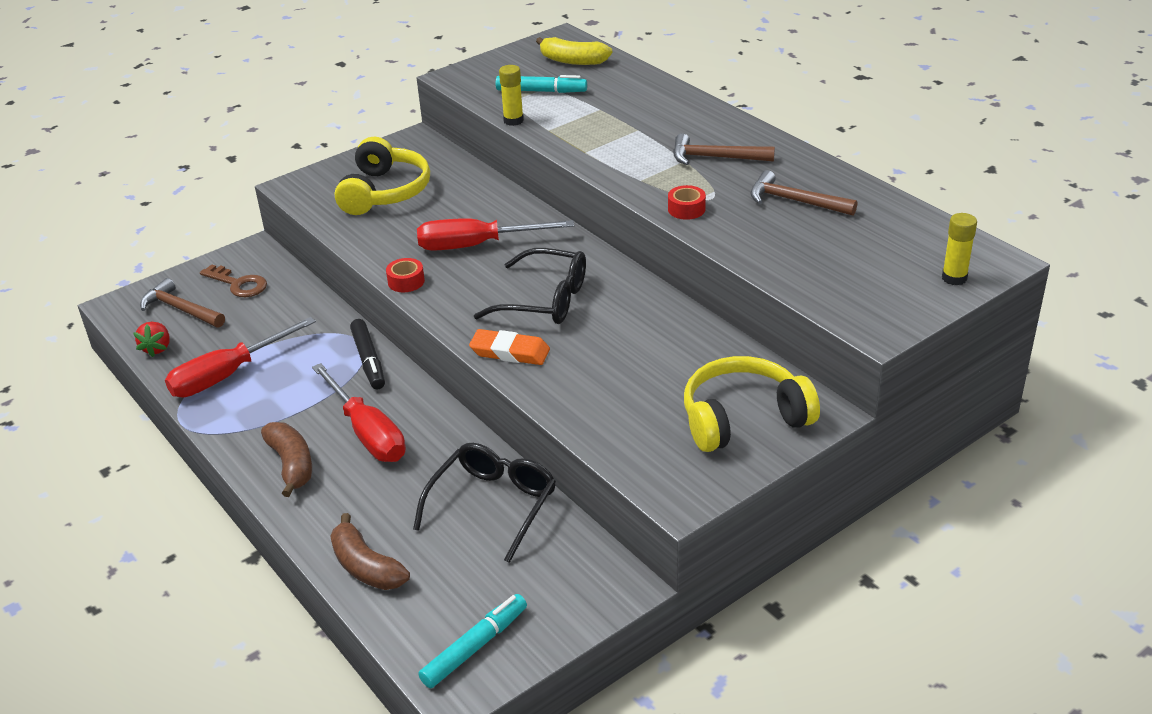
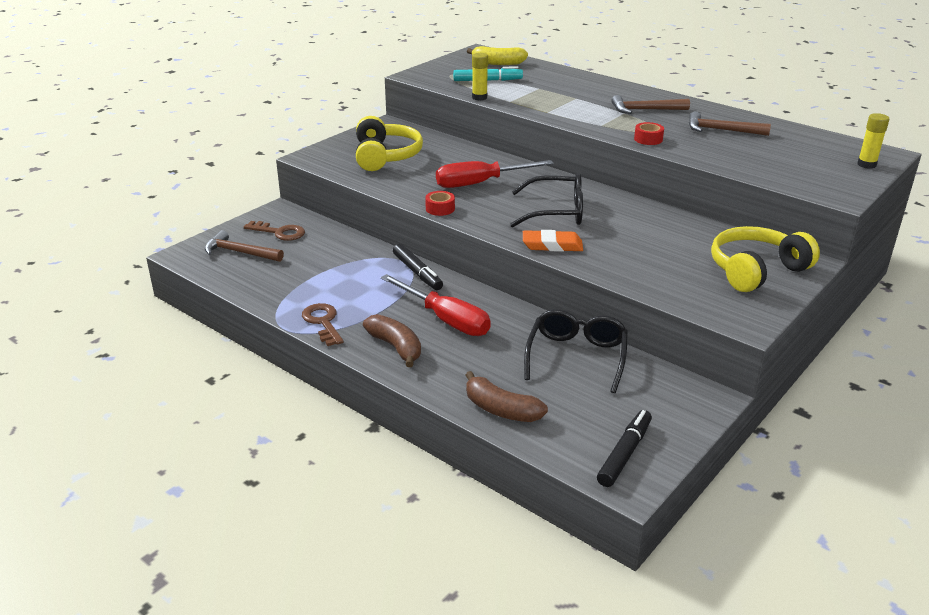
camera: 15 degrees left, 5 degrees down
(157, 348) = (234, 280): red strawberry -> none
(227, 420) = (323, 322): none -> brown key
(228, 375) = (306, 292): red screwdriver -> none
(475, 647) = (624, 454): turquoise marker -> black marker

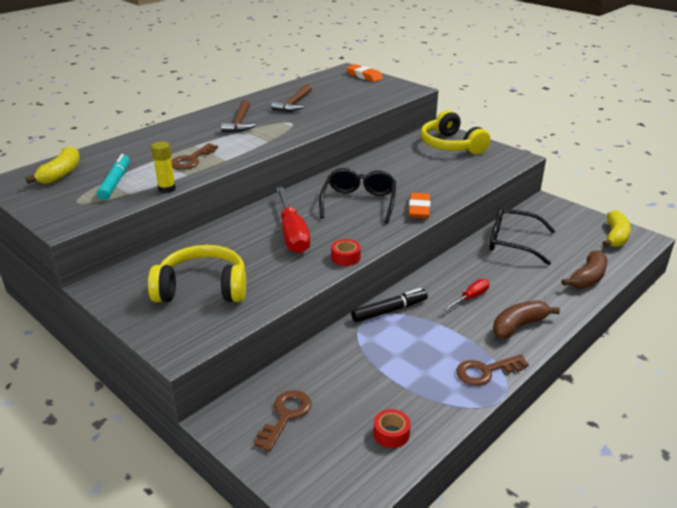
camera: 85 degrees left, 0 degrees up
(240, 252) = (334, 450): brown hammer -> none
(445, 319) = (470, 297): red screwdriver -> red screwdriver, size x0.53
(542, 100) = (191, 160): none -> brown key
(624, 454) = (615, 236): black marker -> yellow banana
(648, 139) = (305, 128): red tape -> red tape (391, 434)
(866, 164) = (364, 76): yellow glue stick -> orange eraser

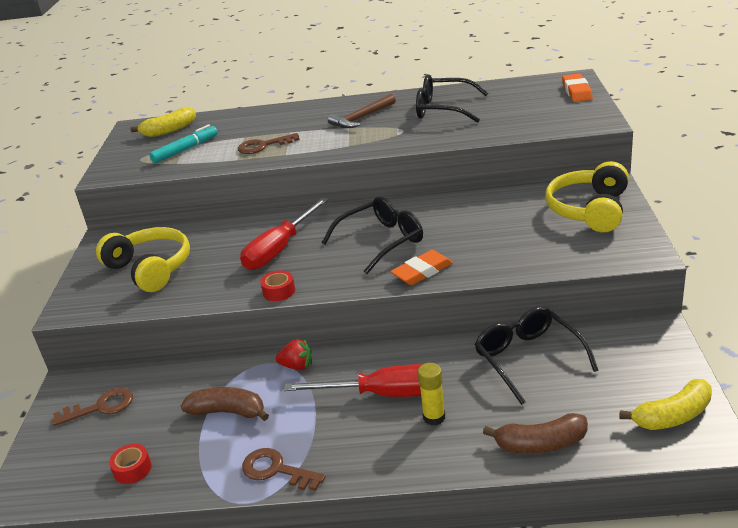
camera: 50 degrees right, 0 degrees up
(167, 189) = (203, 168): yellow glue stick -> yellow glue stick (434, 417)
(294, 103) = (443, 109): brown hammer -> black glasses
(389, 310) = (297, 366): black marker -> red strawberry
(470, 297) = (383, 394): red screwdriver -> red screwdriver, size x1.89
(519, 326) = (377, 448): brown banana -> brown banana (228, 412)

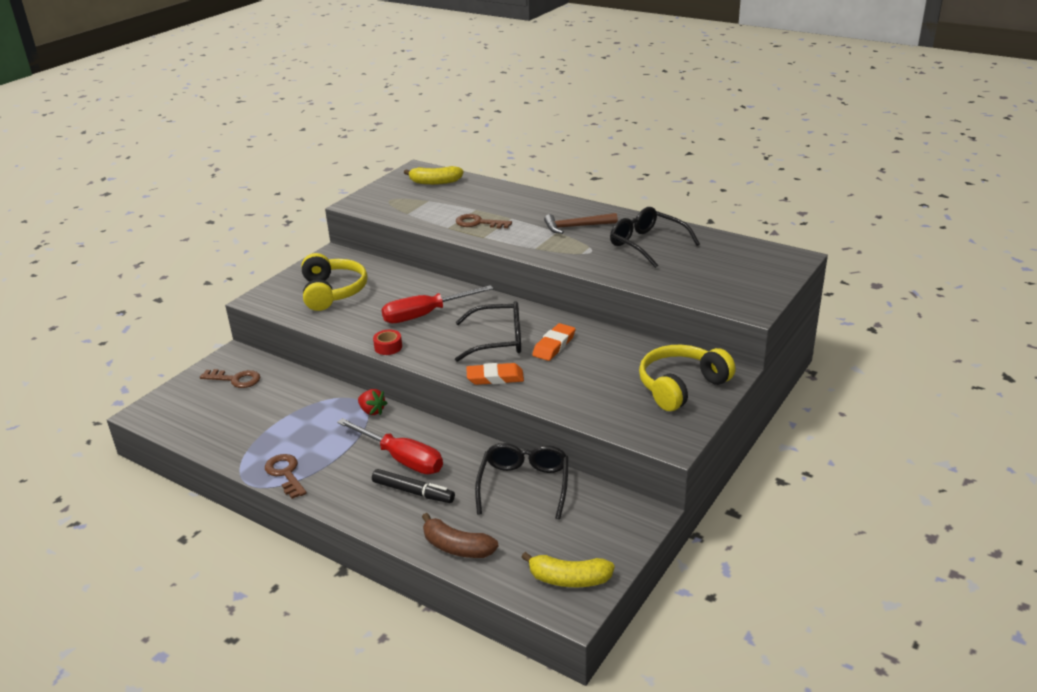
camera: 30 degrees right, 0 degrees up
(132, 469) = (213, 429): red tape -> none
(185, 149) = (425, 204): turquoise marker -> none
(228, 412) = (299, 421): brown banana -> none
(434, 417) = (413, 492): yellow glue stick -> black marker
(576, 91) = (777, 272): orange eraser -> orange eraser (554, 345)

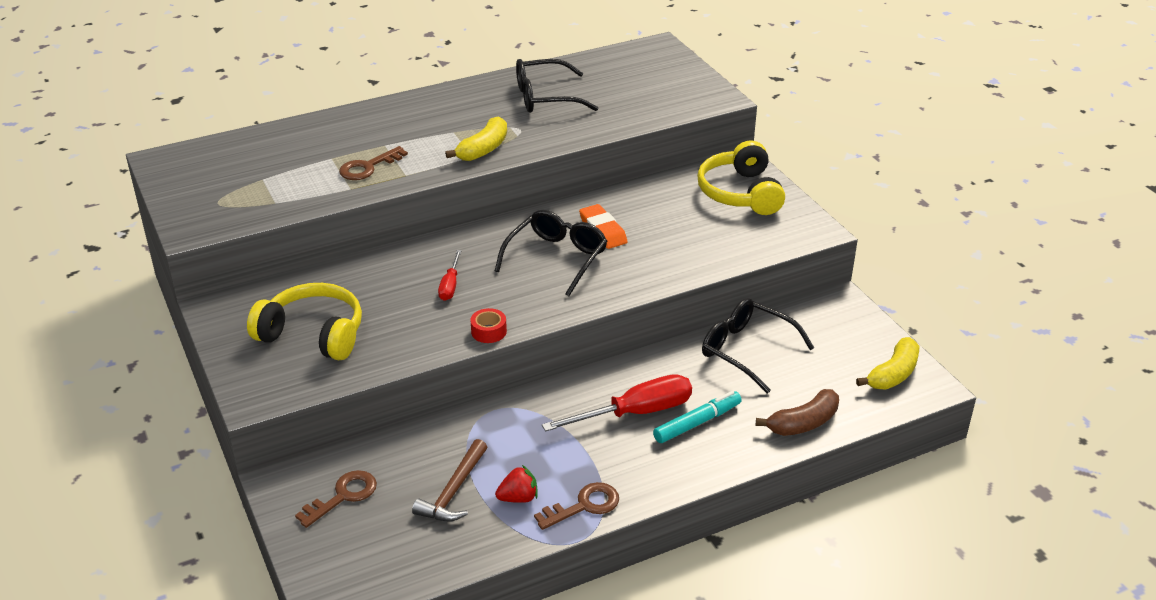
camera: 60 degrees left, 5 degrees up
(285, 473) = (584, 506): brown key -> brown key turned 150 degrees clockwise
(372, 411) = (528, 406): red strawberry -> red strawberry (518, 498)
(413, 492) = (697, 423): black marker -> turquoise marker
(425, 315) = (450, 285): red screwdriver -> red screwdriver, size x0.53
(435, 182) = (220, 159): yellow banana -> yellow banana (483, 149)
(495, 378) = (623, 284): orange eraser -> none
(576, 227) = (458, 118): brown hammer -> brown hammer (454, 491)

